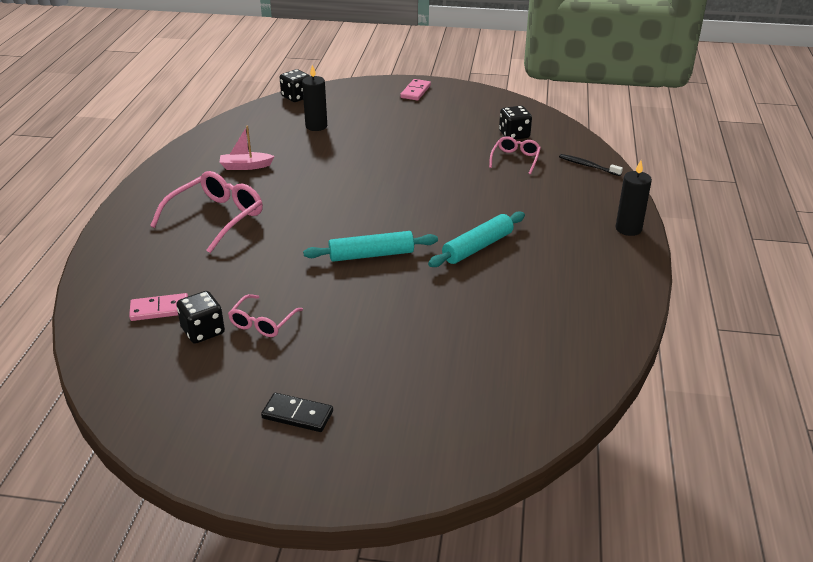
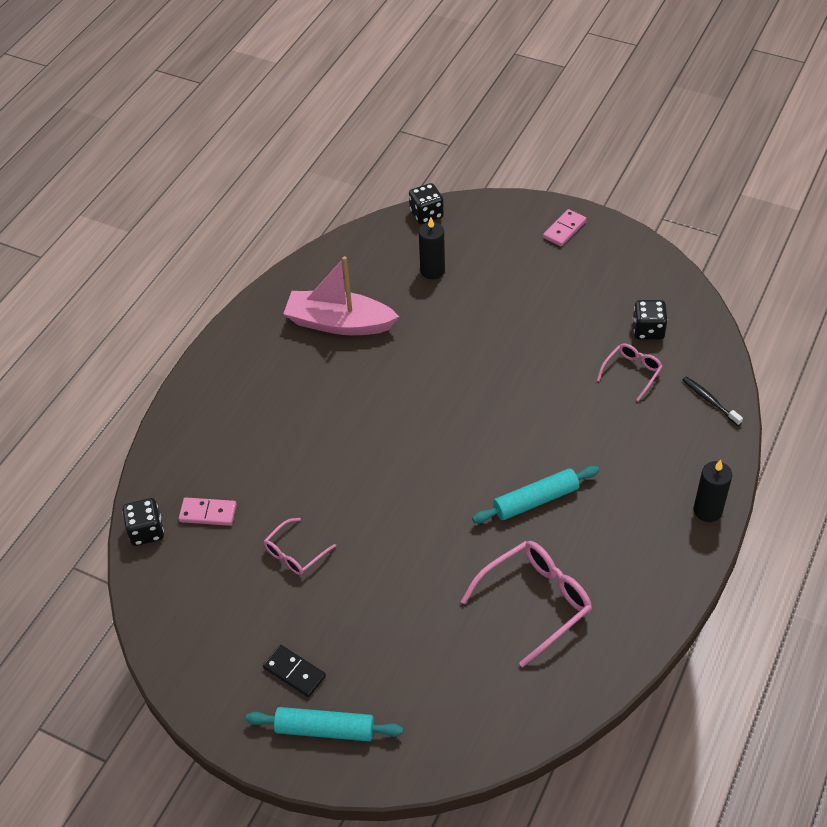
camera: 20 degrees right, 15 degrees up
(203, 331) = (239, 550): black dice -> black dice (146, 531)
(216, 218) = (290, 398): pink glasses -> pink glasses (535, 602)
(246, 166) = (339, 323): pink boat -> pink boat, size x1.96
(371, 255) = (425, 487): turquoise rolling pin -> turquoise rolling pin (325, 729)

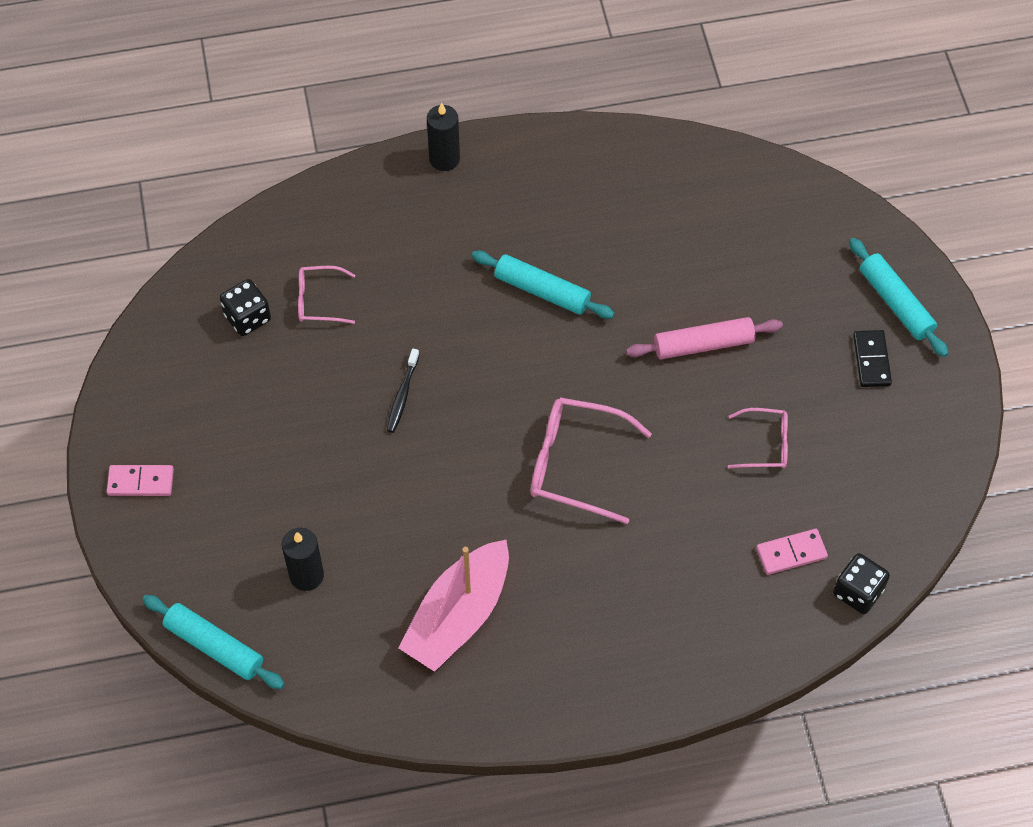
camera: 130 degrees left, 10 degrees up
(208, 513) = (791, 553): pink domino -> pink domino turned 75 degrees counterclockwise
(339, 323) = (458, 615): pink boat -> pink boat turned 60 degrees clockwise
(406, 570) = (703, 344): none -> pink rolling pin
(426, 214) = (214, 646): black dice -> turquoise rolling pin
(535, 602) = (648, 230): pink glasses -> pink glasses (576, 464)
(709, 400) = (307, 219): black toothbrush -> black toothbrush (402, 395)

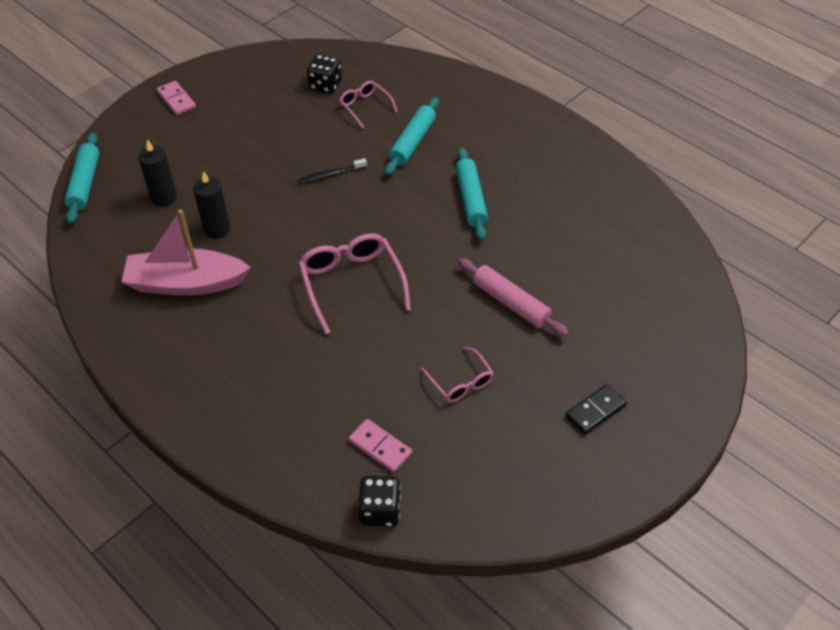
camera: 55 degrees right, 10 degrees down
(444, 159) = (521, 107): black candle -> black candle (217, 229)
(895, 303) = (661, 400): turquoise rolling pin -> turquoise rolling pin (413, 142)

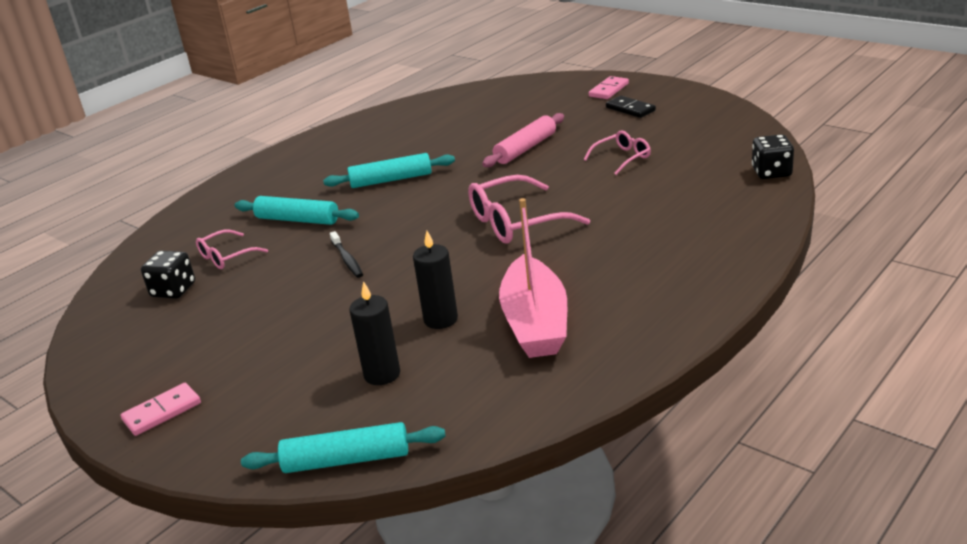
camera: 90 degrees left, 20 degrees down
(380, 447) = (708, 181): pink domino -> pink domino (609, 90)

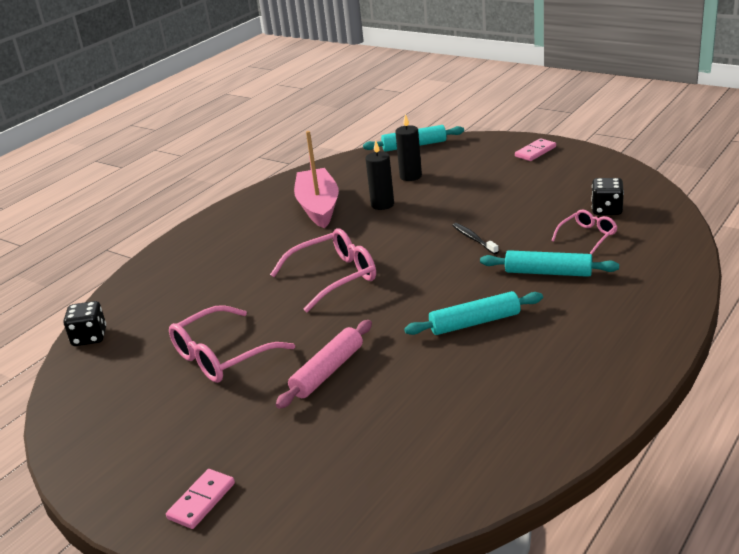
camera: 175 degrees right, 0 degrees up
(622, 158) = (222, 356): pink glasses -> pink glasses, size x1.75
(630, 109) = (186, 448): black domino -> none

